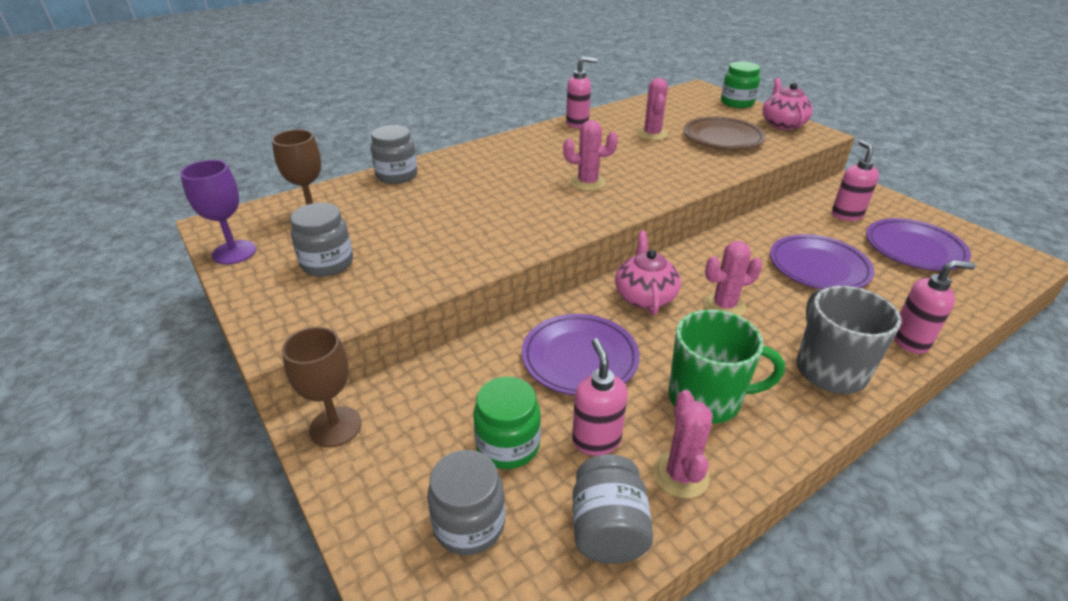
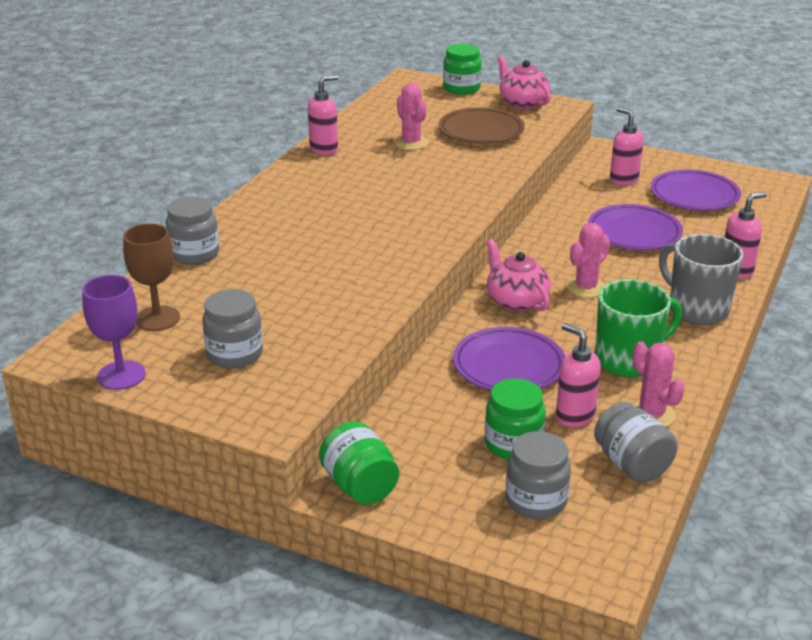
camera: 30 degrees left, 5 degrees down
(335, 426) = (360, 486): brown goblet -> green jar
(587, 183) = (399, 209): pink cactus -> none

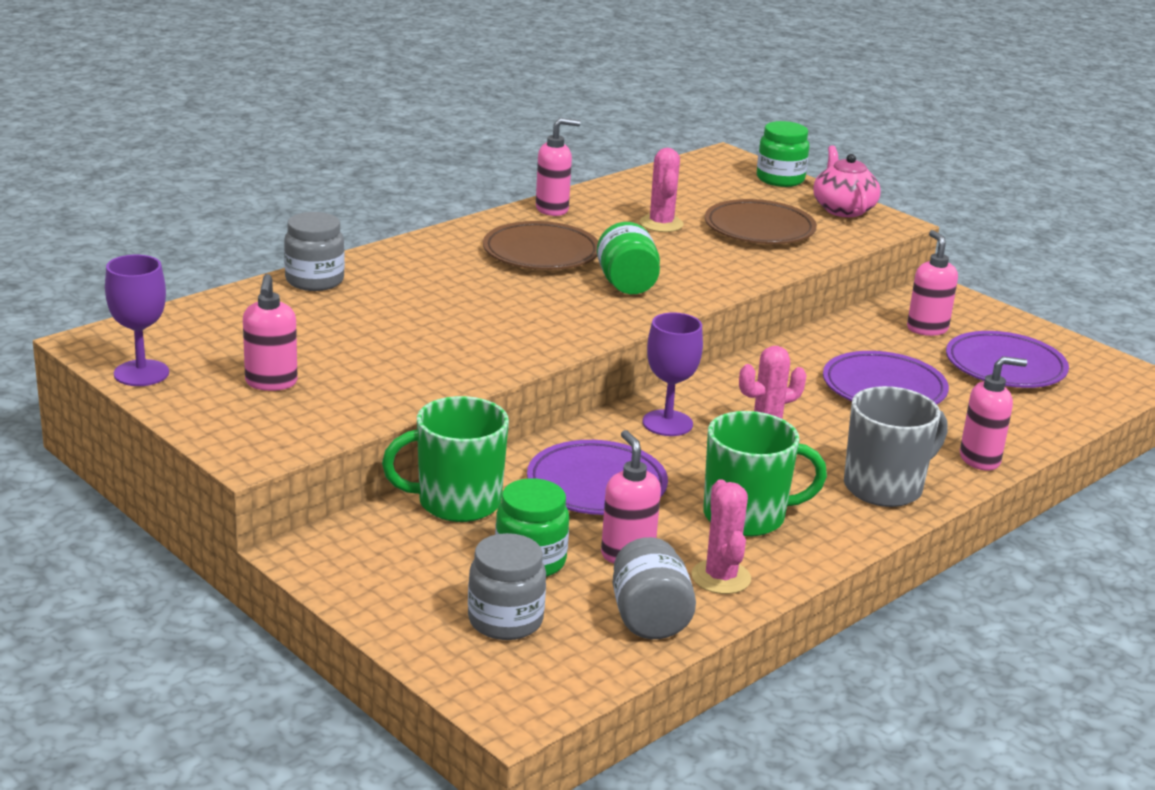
camera: 20 degrees right, 5 degrees down
(157, 318) = (222, 331): brown goblet -> none
(235, 354) = (271, 383): grey jar -> pink soap dispenser
(346, 188) = (541, 253): none -> brown plate
(360, 486) = (327, 553): green jar -> green jar (627, 284)
(421, 411) = (456, 502): none -> green mug
(516, 300) = (667, 423): pink teapot -> purple goblet
(696, 309) = (885, 487): grey mug -> grey mug turned 75 degrees clockwise

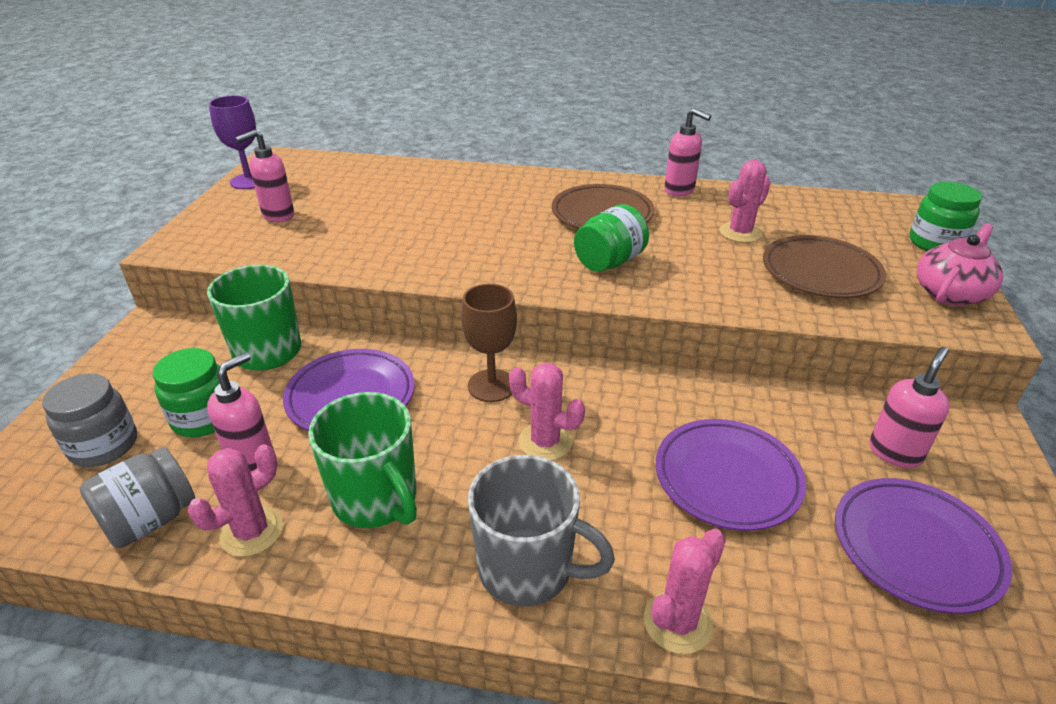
camera: 55 degrees right, 10 degrees up
(314, 281) = (437, 172): grey jar -> none
(667, 423) = (492, 385): purple goblet -> brown goblet
(980, 459) = (677, 622): pink soap dispenser -> pink cactus

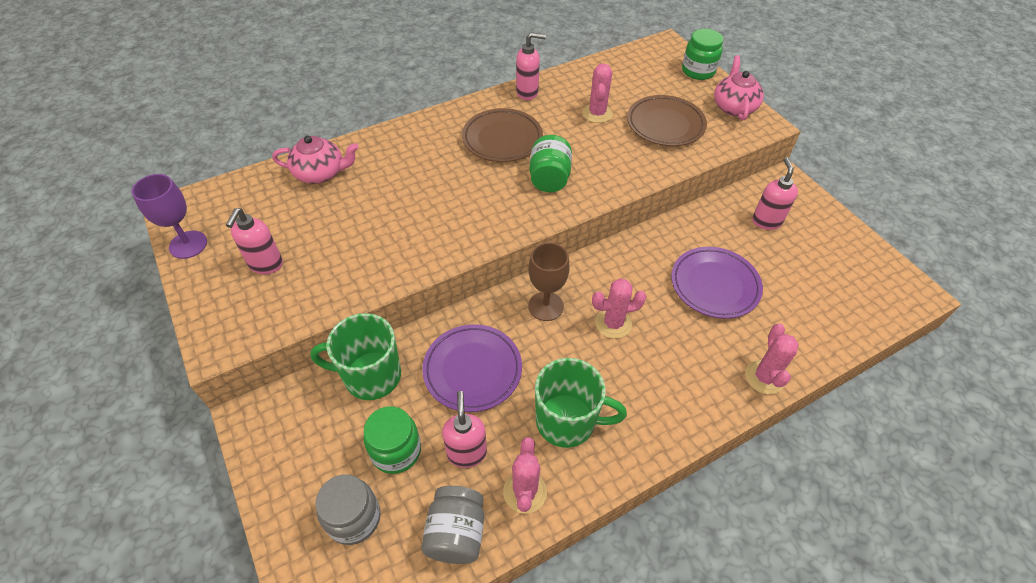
camera: 40 degrees left, 15 degrees up
(405, 177) = (321, 173): none -> pink teapot
(528, 569) = (681, 401): grey mug -> none
(915, 548) = (813, 270): purple plate -> none

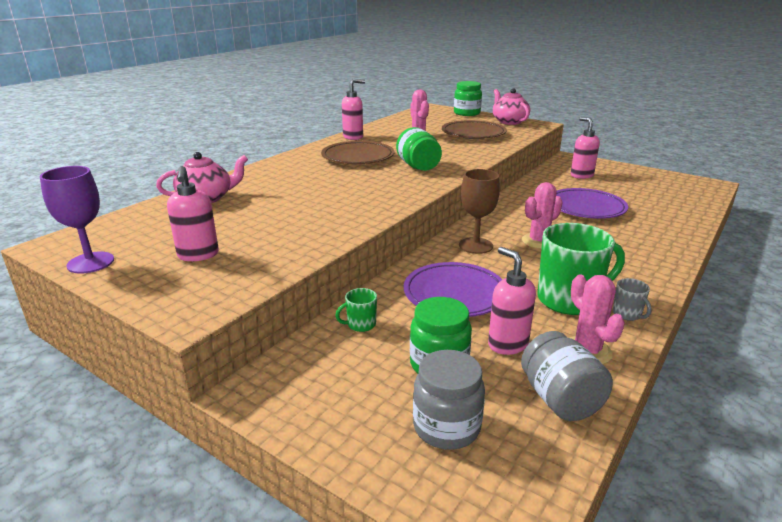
camera: 25 degrees left, 25 degrees down
(370, 376) = (360, 324): green mug -> green mug, size x0.44
(603, 464) = (627, 314): none -> grey mug
(764, 377) = (676, 239): pink cactus -> none

